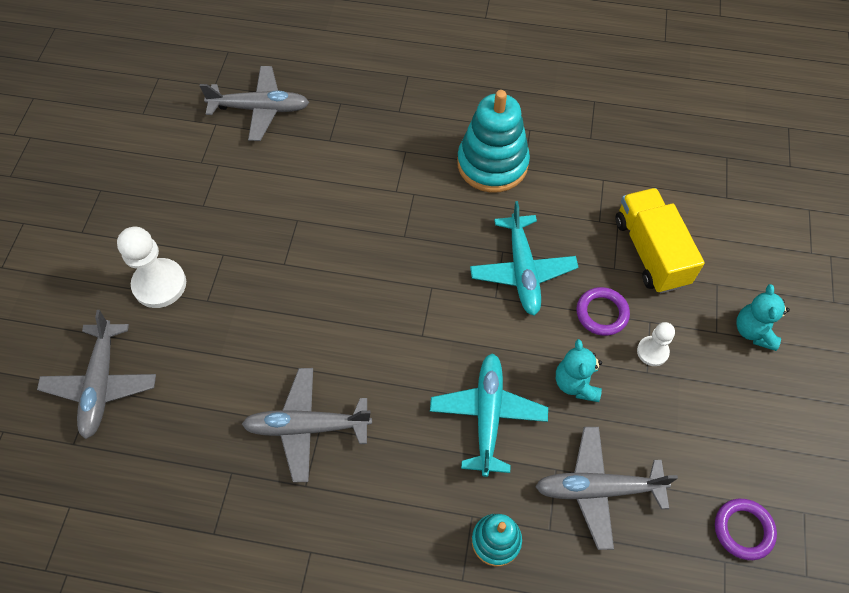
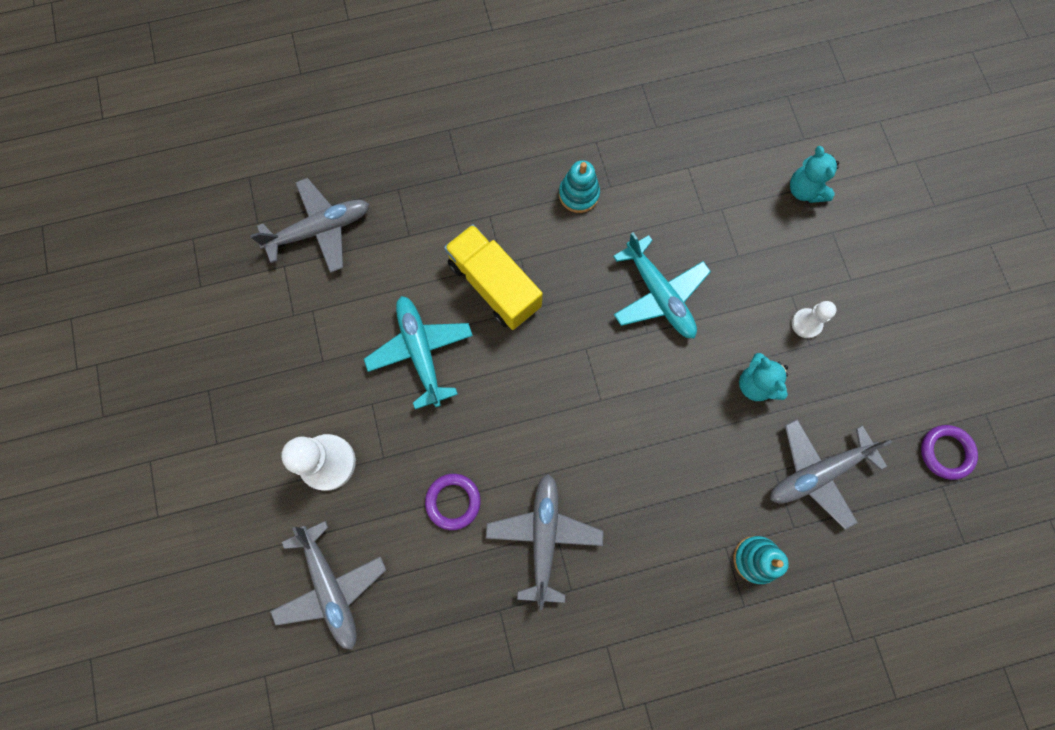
camera: 25 degrees left, 15 degrees up
(307, 427) = (544, 536): grey plane -> grey plane turned 120 degrees clockwise
(487, 415) = (695, 450): turquoise plane -> turquoise plane (420, 352)
(492, 164) = (578, 194): turquoise stacking toy -> turquoise stacking toy, size x0.55
(602, 313) = (747, 306): purple ring -> purple ring (453, 501)
(650, 252) = (762, 225): yellow truck -> yellow truck (494, 285)
(754, 331) = (881, 265): turquoise teddy bear -> turquoise teddy bear (805, 190)

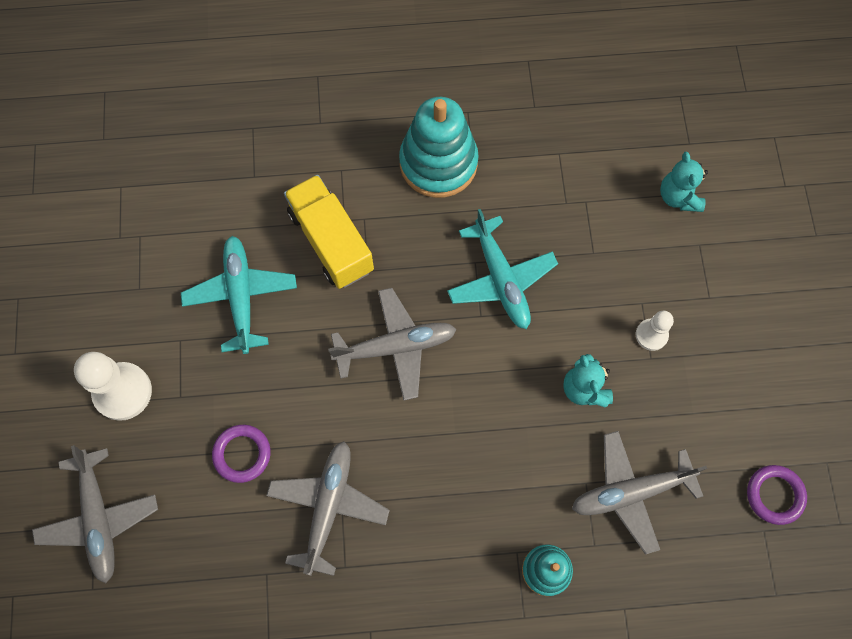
camera: 10 degrees right, 5 degrees down
(320, 230) = (165, 156): grey plane -> grey plane (396, 346)
(578, 194) = (438, 163): turquoise stacking toy -> turquoise stacking toy, size x1.81

